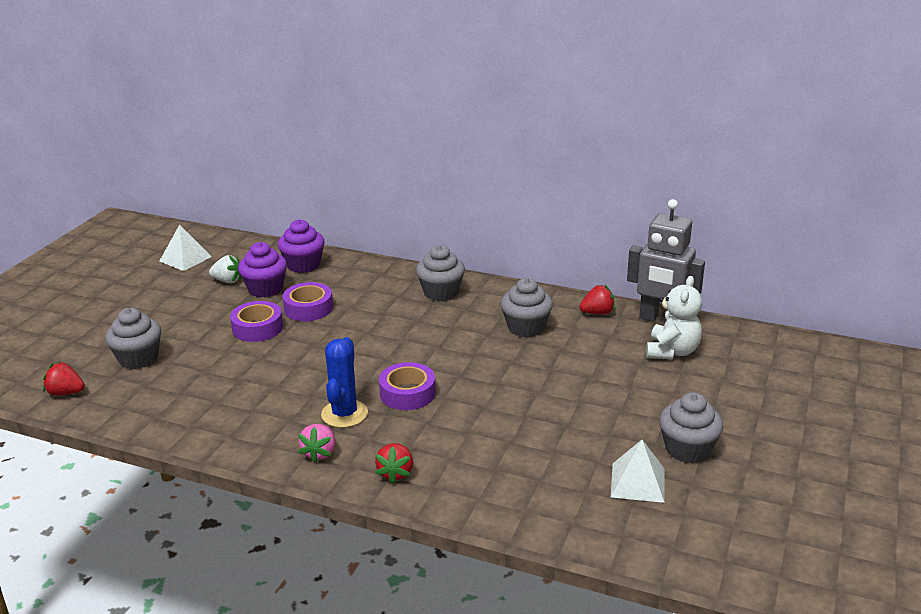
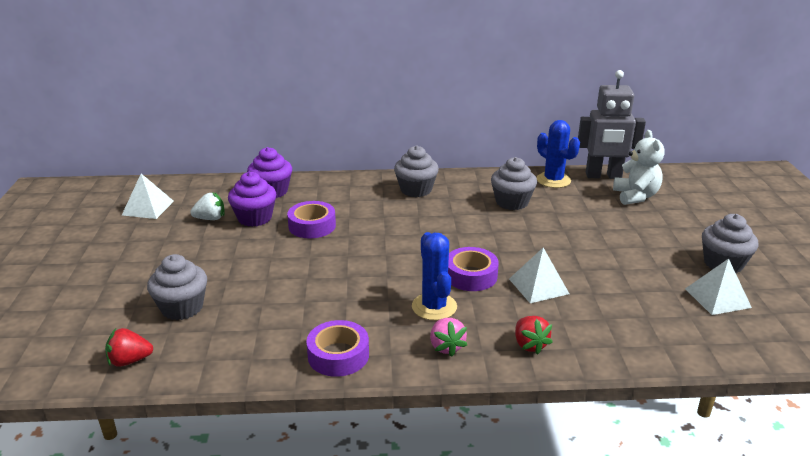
camera: 25 degrees left, 0 degrees up
(257, 328) = (279, 253): purple tape -> purple tape (338, 355)
(462, 420) = (538, 286): none -> white pyramid
(597, 313) = (553, 180): red strawberry -> blue cactus

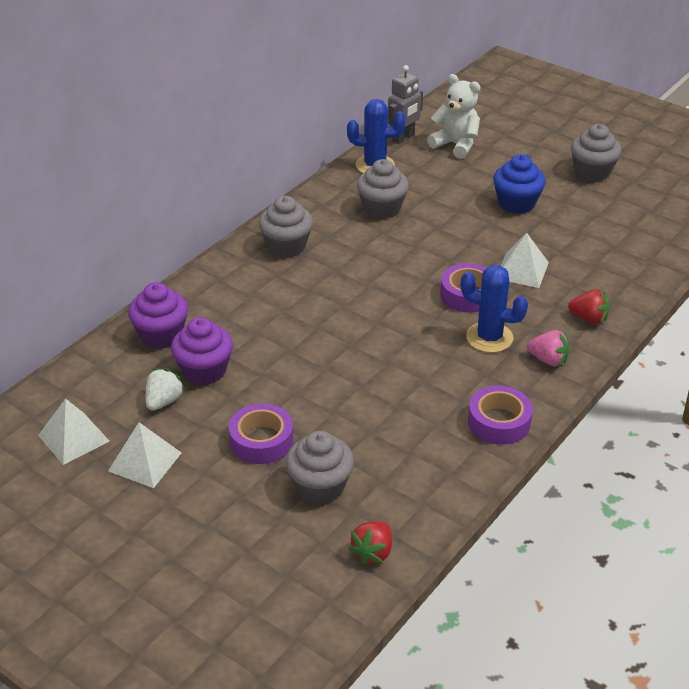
camera: 50 degrees left, 10 degrees up
(312, 226) = (270, 341): purple tape -> purple tape (261, 441)
(603, 176) = (403, 138): grey robot -> grey robot, size x0.65
(615, 248) = (516, 203): none -> blue cupcake
(717, 298) = (627, 202): white pyramid -> white pyramid (145, 461)

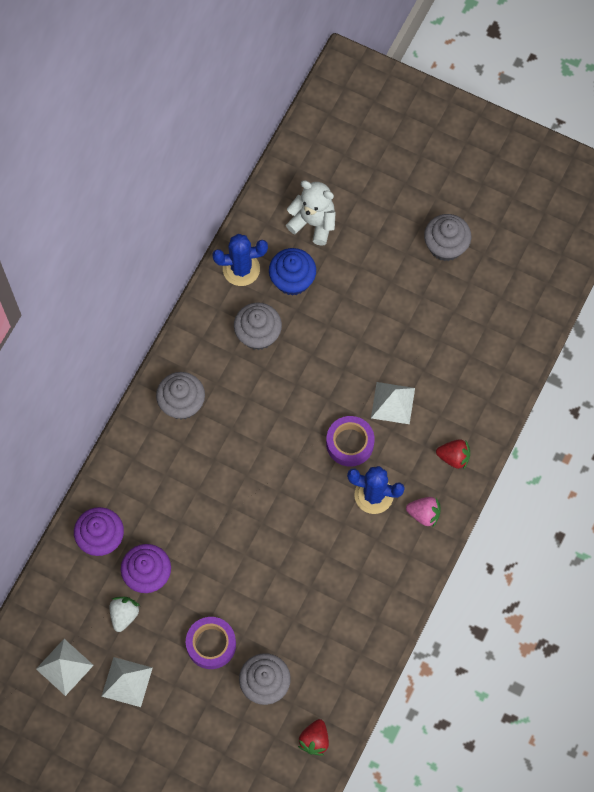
camera: 10 degrees left, 30 degrees up
(403, 138) = (261, 219): grey robot -> none
(499, 422) = (391, 592): purple tape -> none
(516, 203) = (379, 307): blue cupcake -> blue cupcake (292, 280)

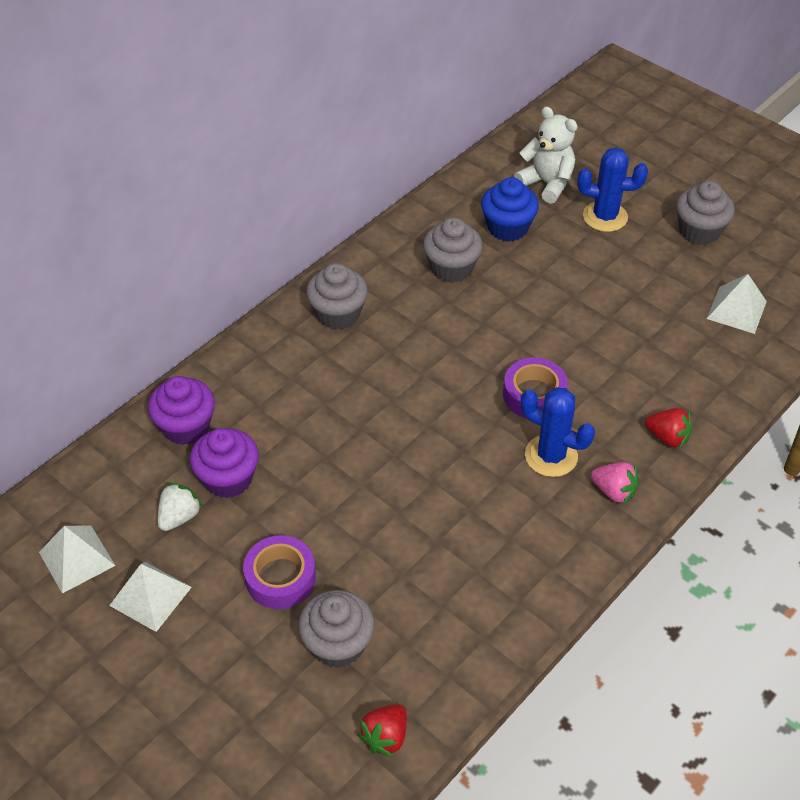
camera: 15 degrees right, 20 degrees down
(241, 269) = (451, 207): blue cactus -> blue cactus (605, 217)
(393, 403) = (600, 365): white pyramid -> white pyramid (736, 310)

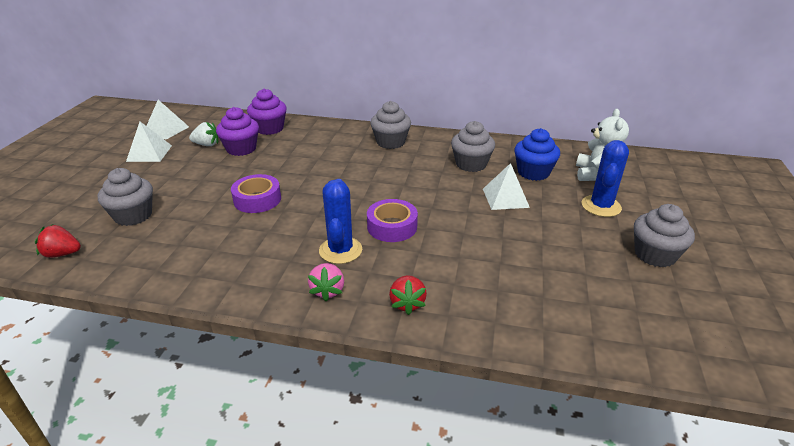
camera: 60 degrees right, 15 degrees down
(280, 578) = (177, 183): purple tape -> purple tape (257, 199)
(605, 217) = (601, 206): blue cactus -> blue cactus turned 45 degrees clockwise
(736, 310) = (594, 302): white pyramid -> white pyramid (505, 198)

